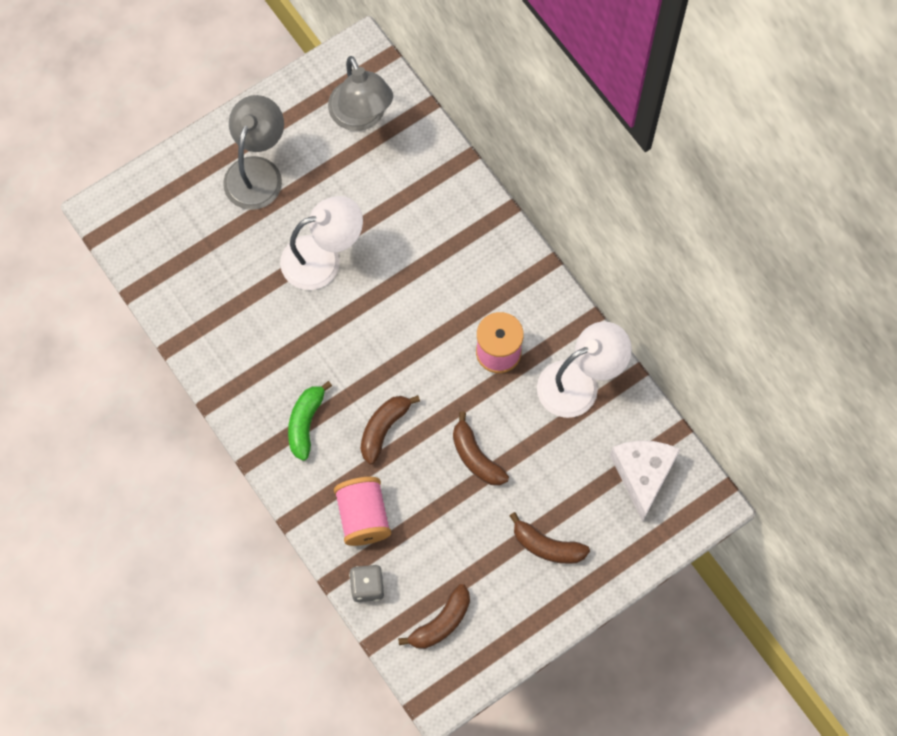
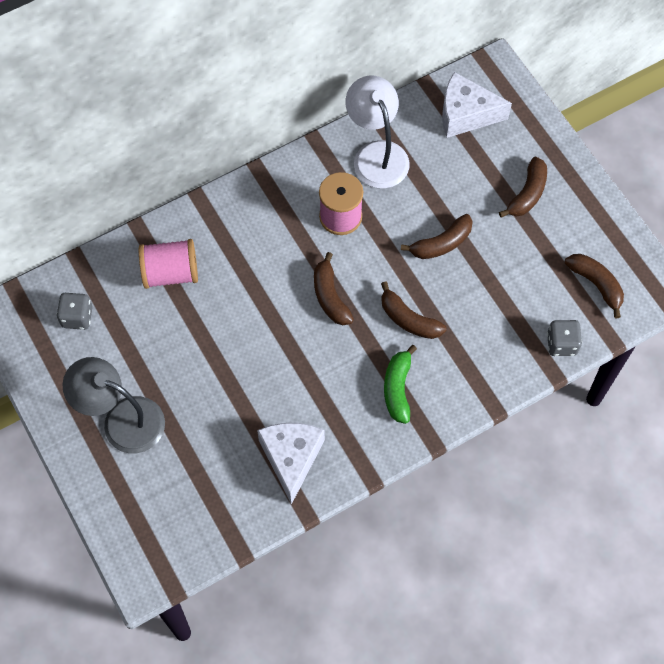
camera: 85 degrees left, 5 degrees down
(226, 328) = (291, 458): none -> white cheese
(305, 423) = (398, 388): green banana -> green banana turned 75 degrees clockwise
(323, 258) = (227, 362): white lamp -> none
(361, 116) = (77, 317): grey lamp -> grey dice
(363, 516) = (494, 343): pink spool -> pink spool (170, 273)
(403, 349) = (330, 296): none -> brown banana

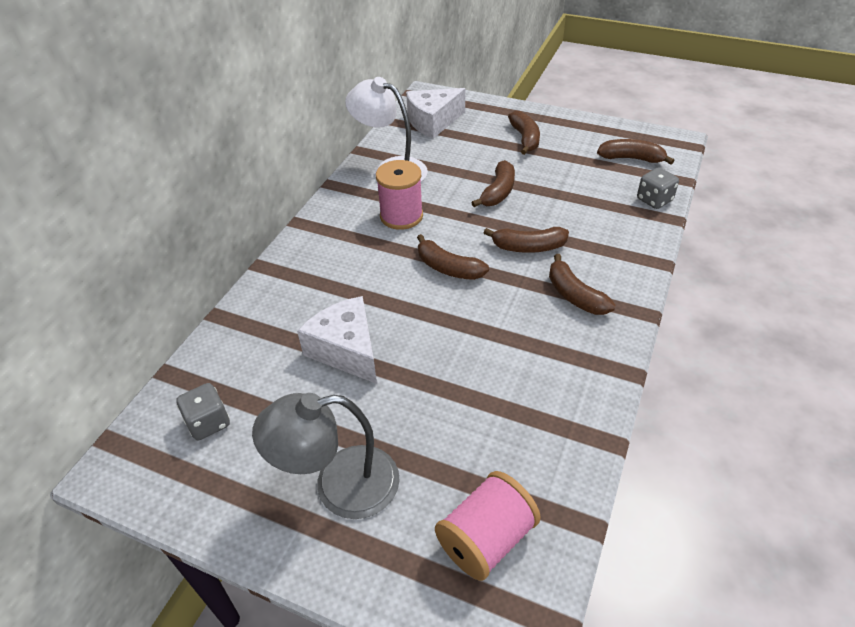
camera: 35 degrees left, 20 degrees down
(170, 273) = (282, 331): pink spool -> pink spool (486, 539)
(291, 458) = (546, 404): white cheese -> white cheese (346, 350)
(398, 388) = (574, 295): green banana -> brown banana

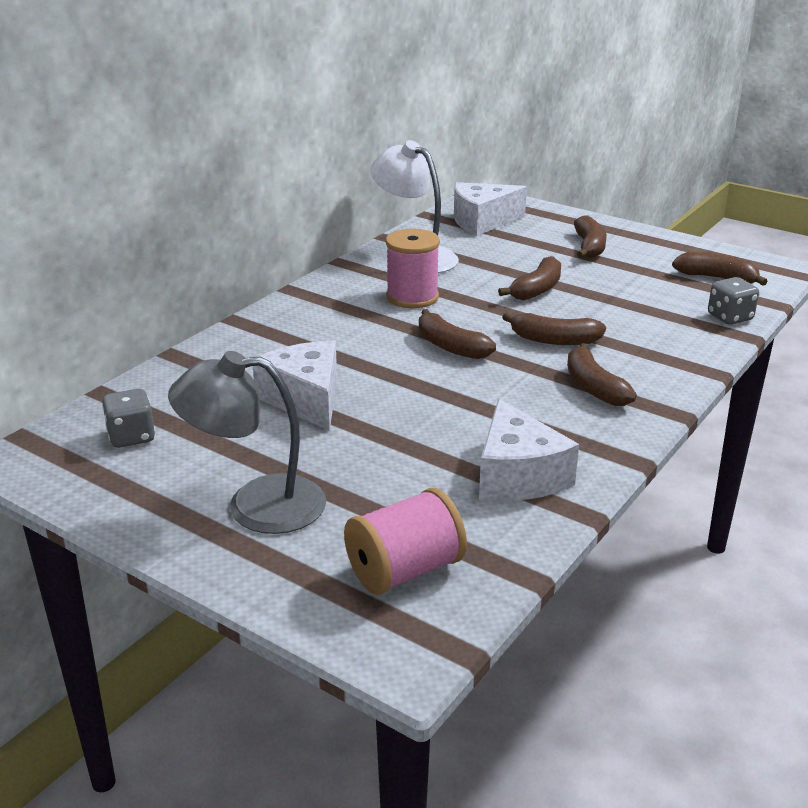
camera: 10 degrees right, 15 degrees down
(545, 408) = (517, 475): none -> white cheese

